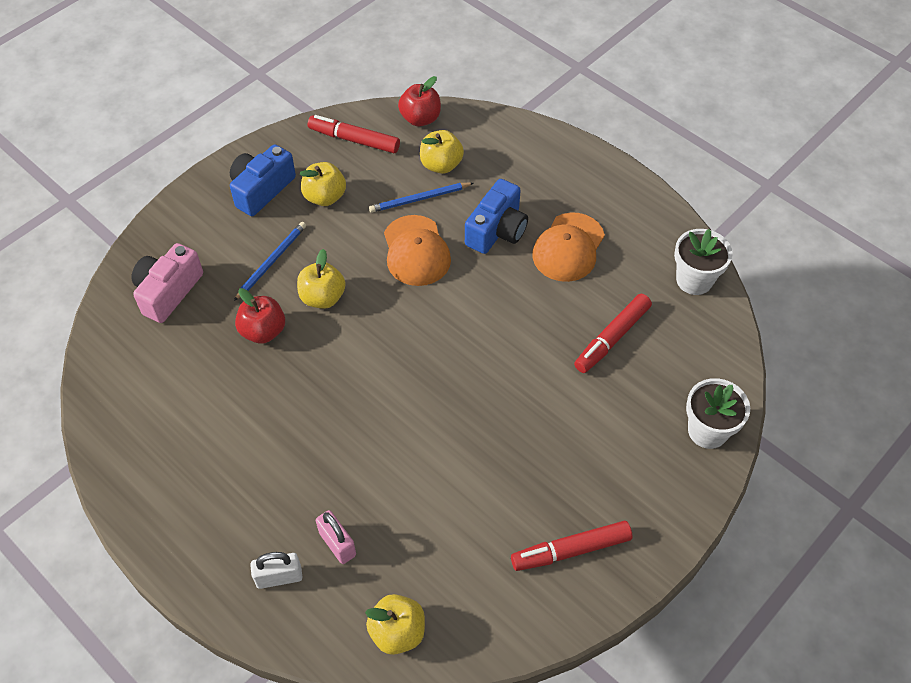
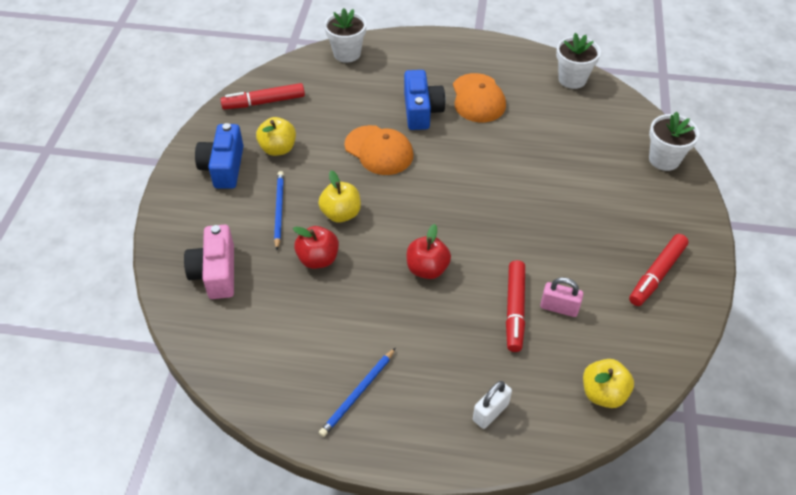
camera: 35 degrees left, 5 degrees down
(337, 544) = (509, 364): pink padlock -> pink padlock (559, 308)
(419, 199) = (349, 117): blue pencil -> blue pencil (358, 393)
(420, 118) = (300, 67): red apple -> red apple (427, 269)
(441, 165) = (343, 89): yellow apple -> none
(479, 126) = (347, 53): none -> white flower pot
(612, 338) = (557, 137): red marker -> red marker (515, 310)

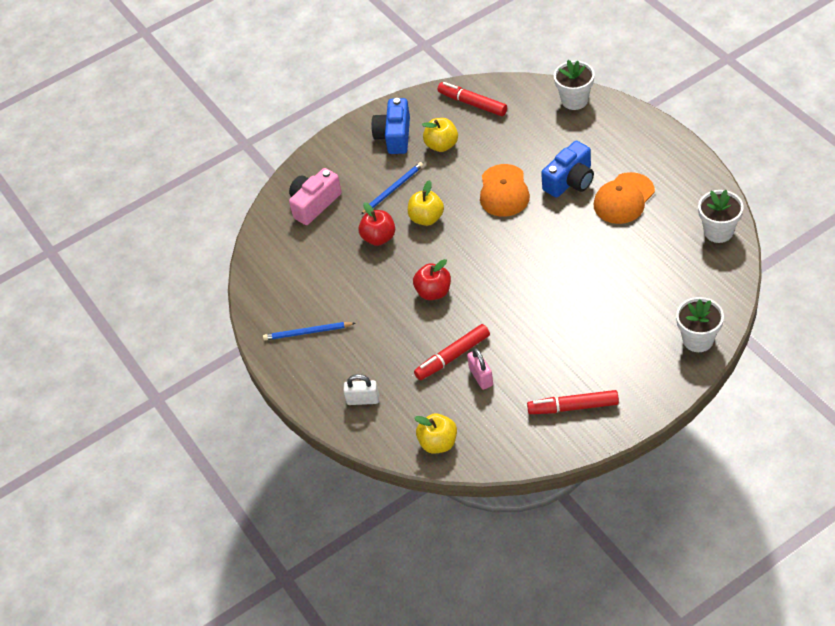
camera: 55 degrees right, 0 degrees up
(223, 167) = (394, 136): blue camera -> blue camera turned 45 degrees counterclockwise

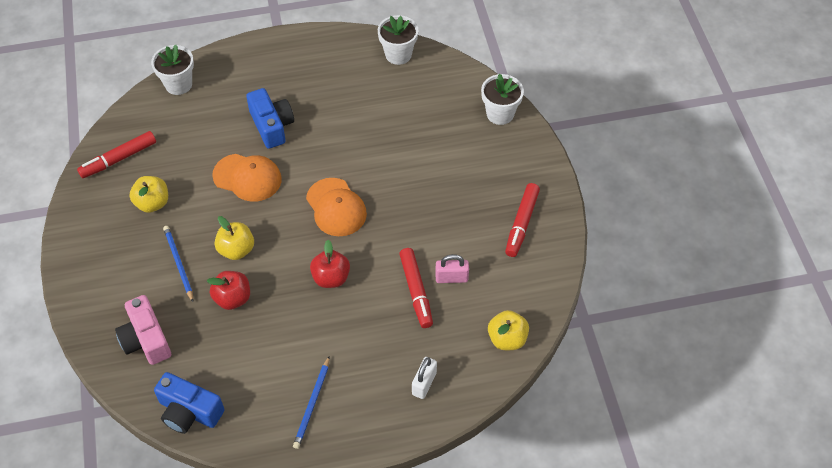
camera: 75 degrees left, 5 degrees up
(394, 136) = (108, 237): blue camera -> blue camera (189, 411)
(624, 198) = (319, 98): orange cap -> orange cap (336, 207)

